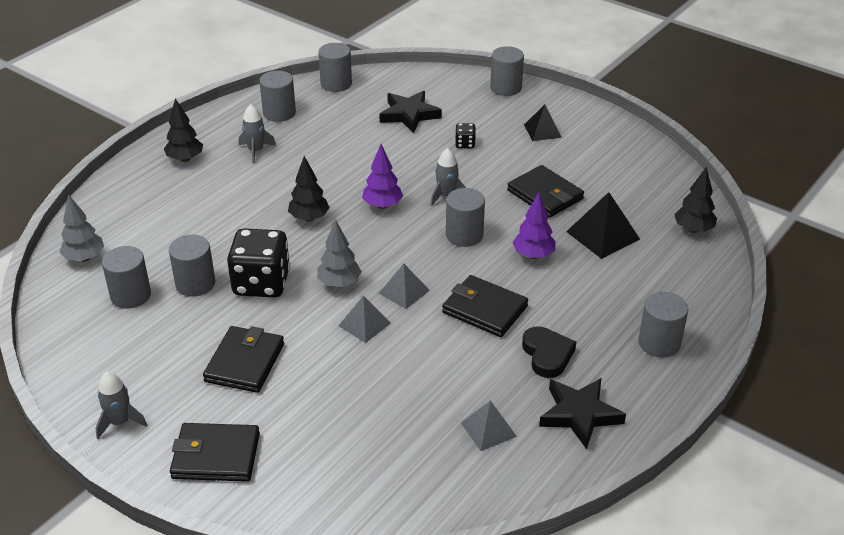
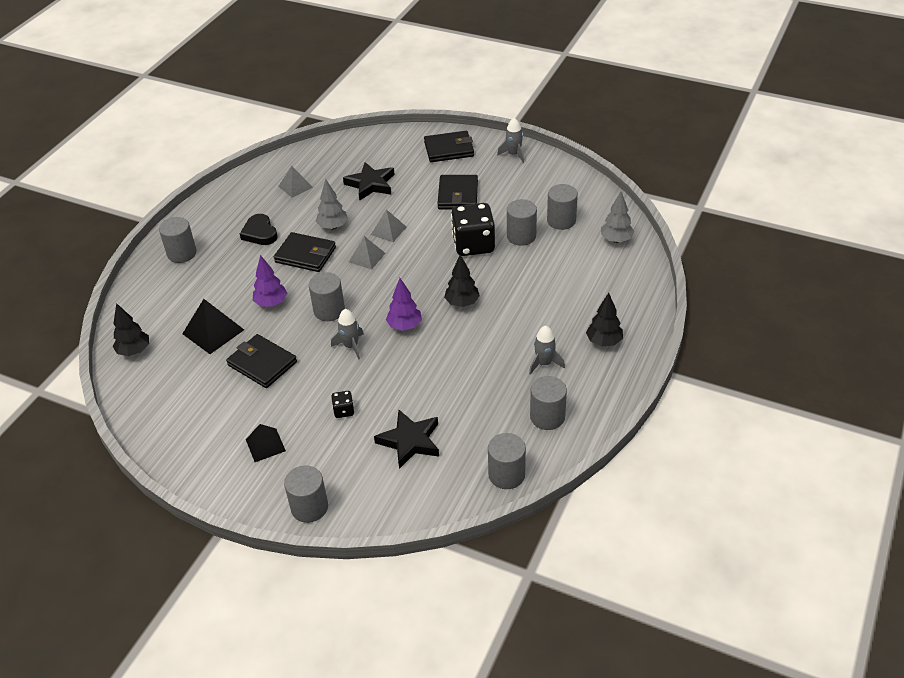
camera: 170 degrees right, 5 degrees up
(339, 283) = (416, 255): grey tree -> grey tree (333, 226)
(579, 414) = (239, 203): black star -> black star (370, 184)

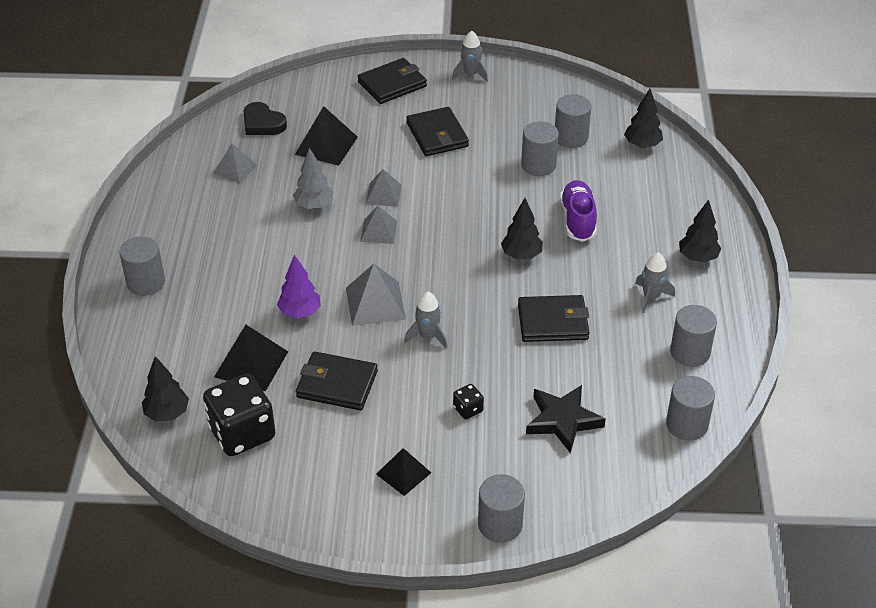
camera: 25 degrees left, 0 degrees up
(260, 233) = (229, 234): black heart -> black heart (262, 123)
(305, 255) = (303, 246): black wallet -> black wallet (553, 322)
(329, 311) = (375, 303): grey cylinder -> grey pyramid
(370, 184) = (326, 145): black star -> black pyramid
(404, 326) = (474, 297): purple tree -> none
(473, 245) = (492, 187): black dice -> black dice (242, 433)
(524, 286) = (578, 220): none -> purple shoe
(616, 240) = (642, 145): grey tree -> black tree

